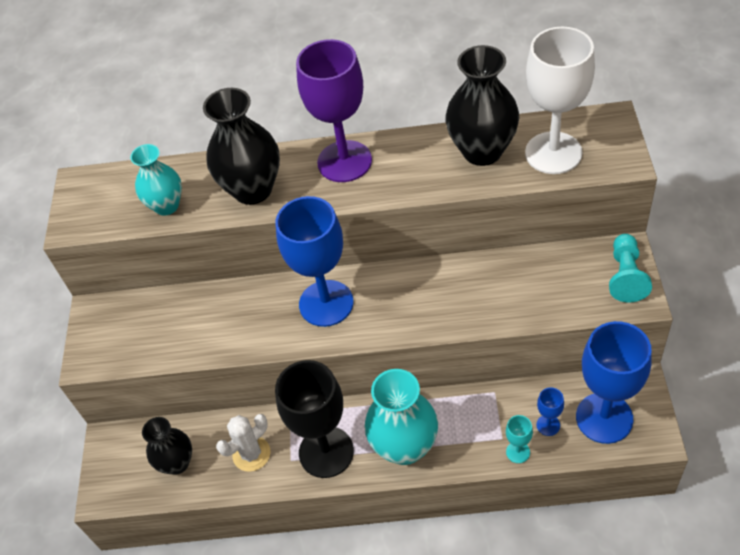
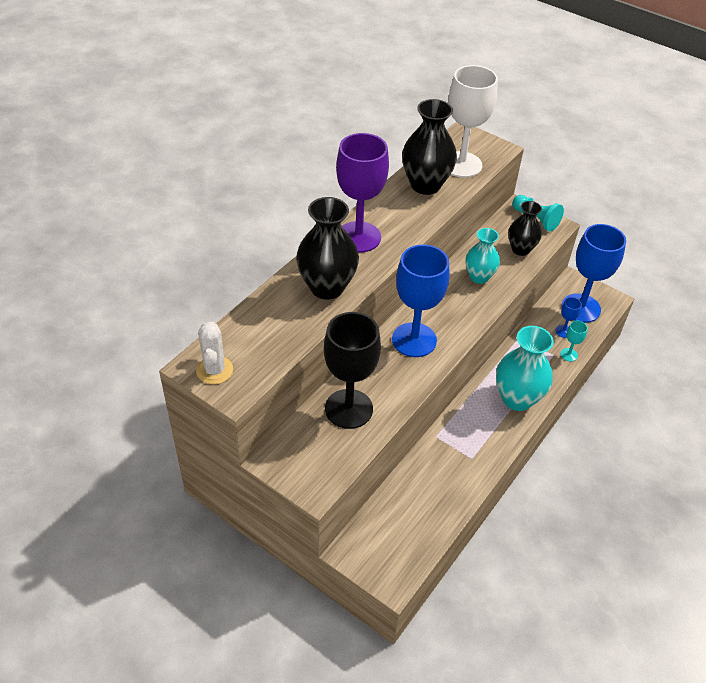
camera: 60 degrees left, 5 degrees down
(166, 205) = (284, 334): turquoise vase -> turquoise vase (479, 277)
(177, 463) = (412, 521): black vase -> black vase (520, 249)
(251, 454) = (446, 475): white cactus -> white cactus (214, 370)
(326, 452) = (484, 437): black goblet -> black goblet (348, 409)

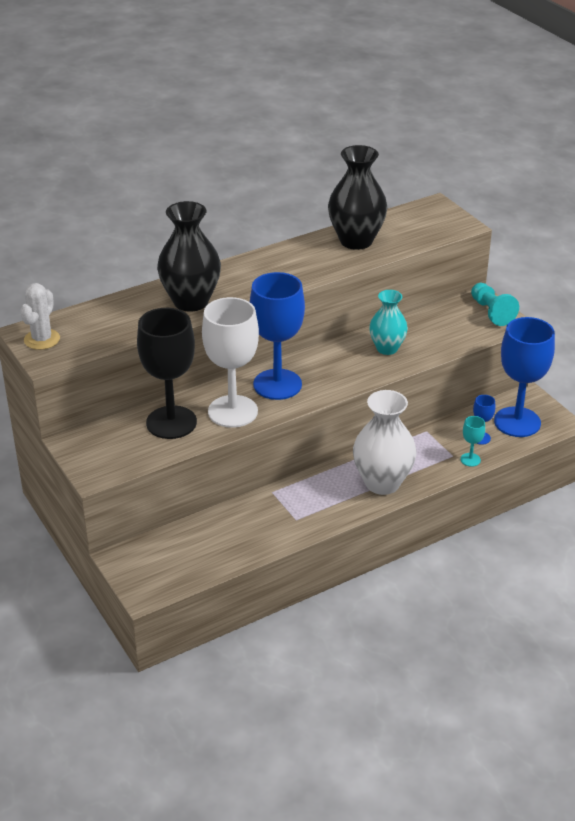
camera: 25 degrees right, 10 degrees down
(358, 237) = (253, 269): purple goblet -> none
(461, 164) = (409, 231): white goblet -> white goblet (233, 411)
(517, 399) = (382, 483): turquoise vase -> white vase
(520, 249) = (452, 335): black vase -> none

